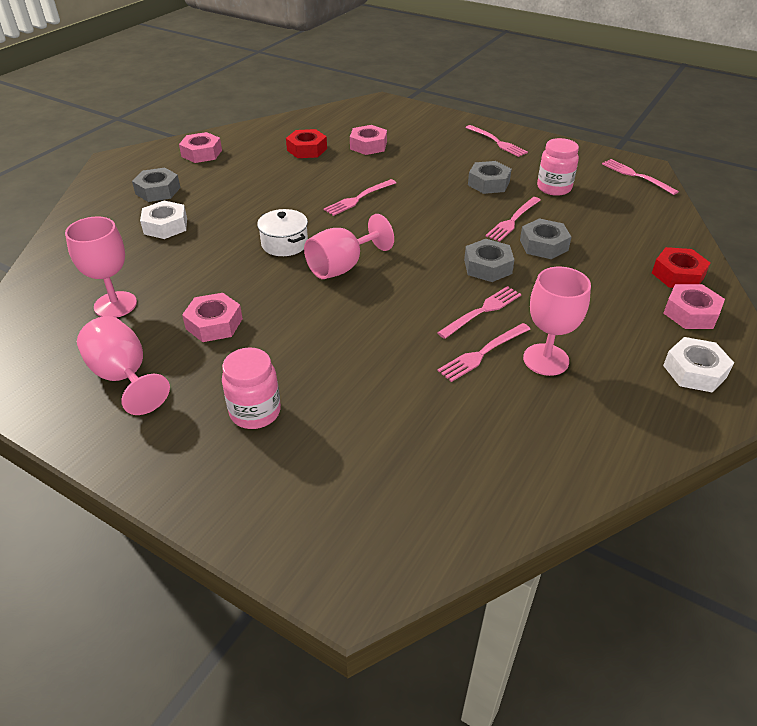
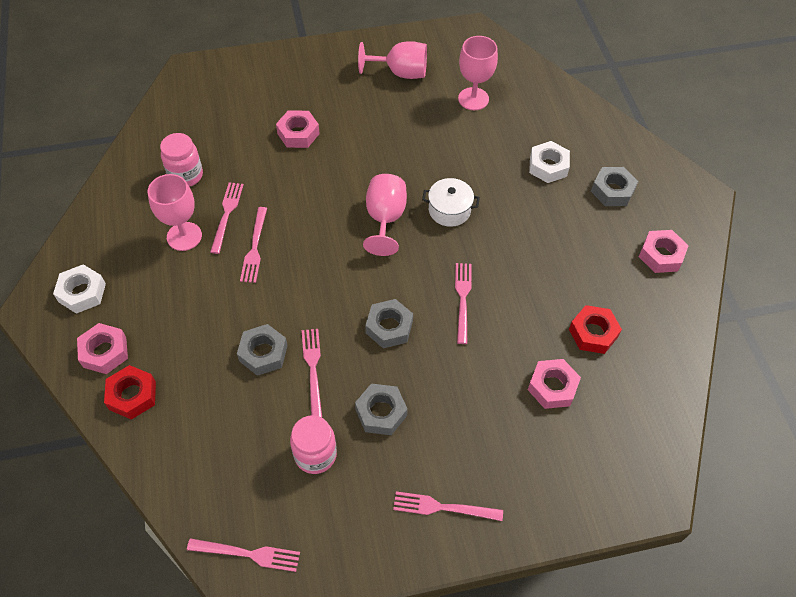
camera: 135 degrees right, 15 degrees up
(214, 324) = (402, 126): pink nut -> pink nut (298, 133)
(255, 412) = (312, 100): pink jar -> pink jar (186, 175)
(487, 267) = (286, 294): grey nut -> grey nut (389, 327)

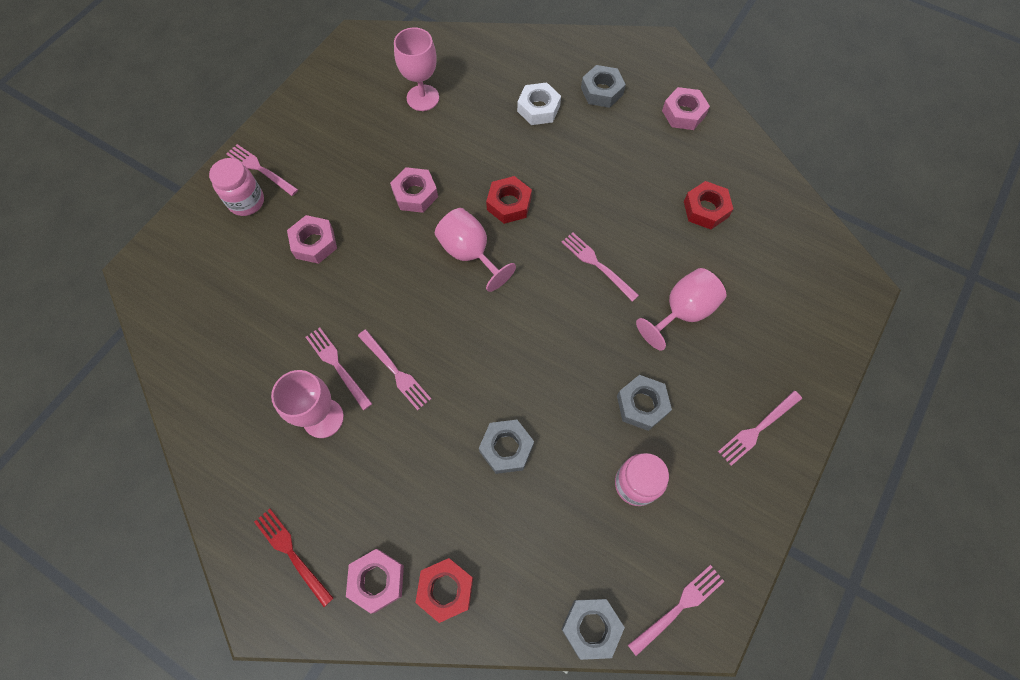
camera: 45 degrees left, 10 degrees up
(82, 293) = (292, 553): white nut -> red fork
(186, 175) = (258, 365): pink jar -> pink jar (246, 202)
(313, 368) = (557, 422): pink fork -> pink fork (260, 169)
(389, 327) = (572, 335): grey nut -> grey nut (591, 627)
(400, 73) = (339, 121): pink goblet -> pink goblet (682, 312)
(449, 210) = (509, 204): white pot -> red nut
(552, 387) = (725, 273): pink nut -> pink nut (415, 194)

